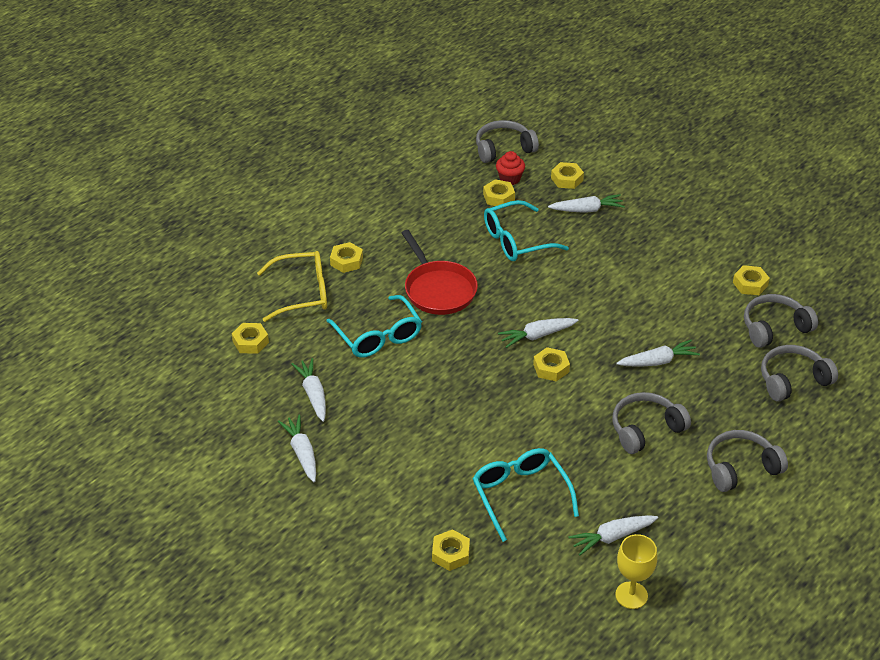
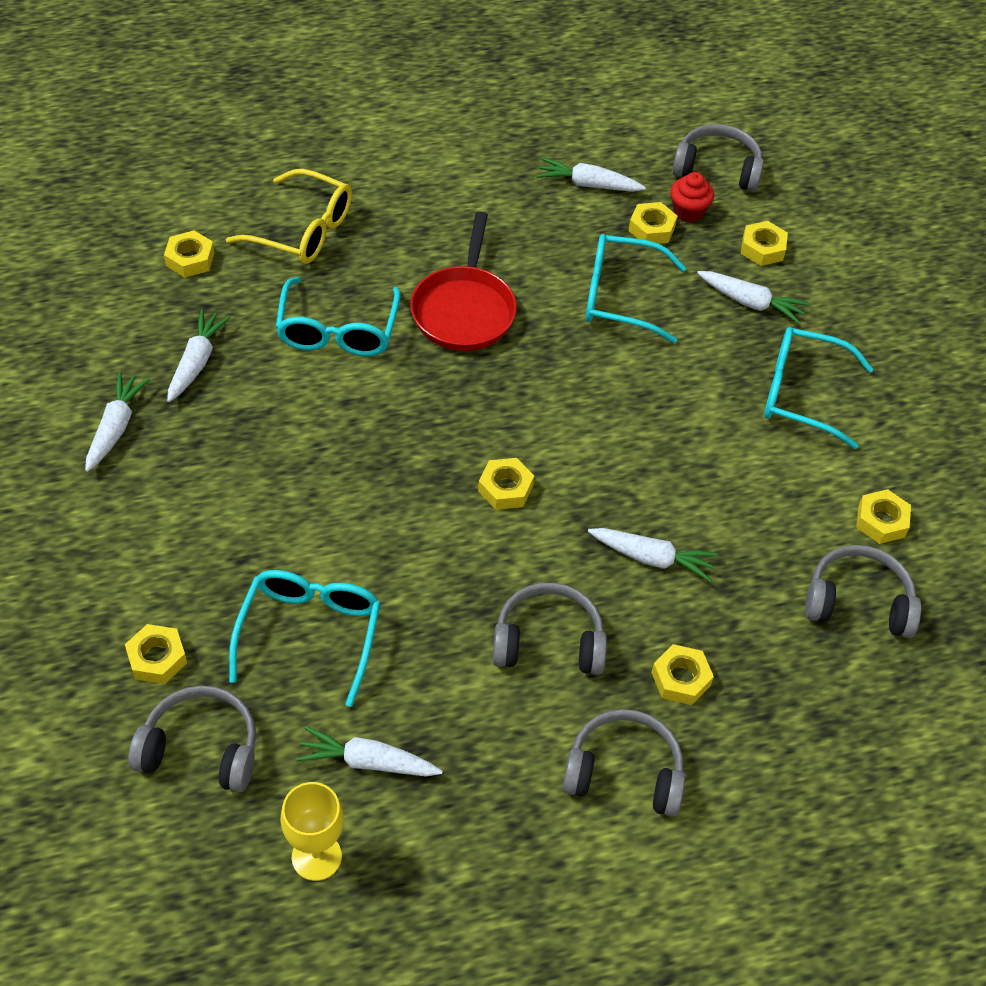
camera: 30 degrees right, 10 degrees up
(346, 261) = (390, 217): yellow nut -> yellow nut (680, 679)
(537, 336) = (528, 436): white carrot -> white carrot (588, 184)
(655, 243) = (801, 394): none -> turquoise glasses
(792, 380) = (814, 691): grey headphones -> grey headphones (201, 748)

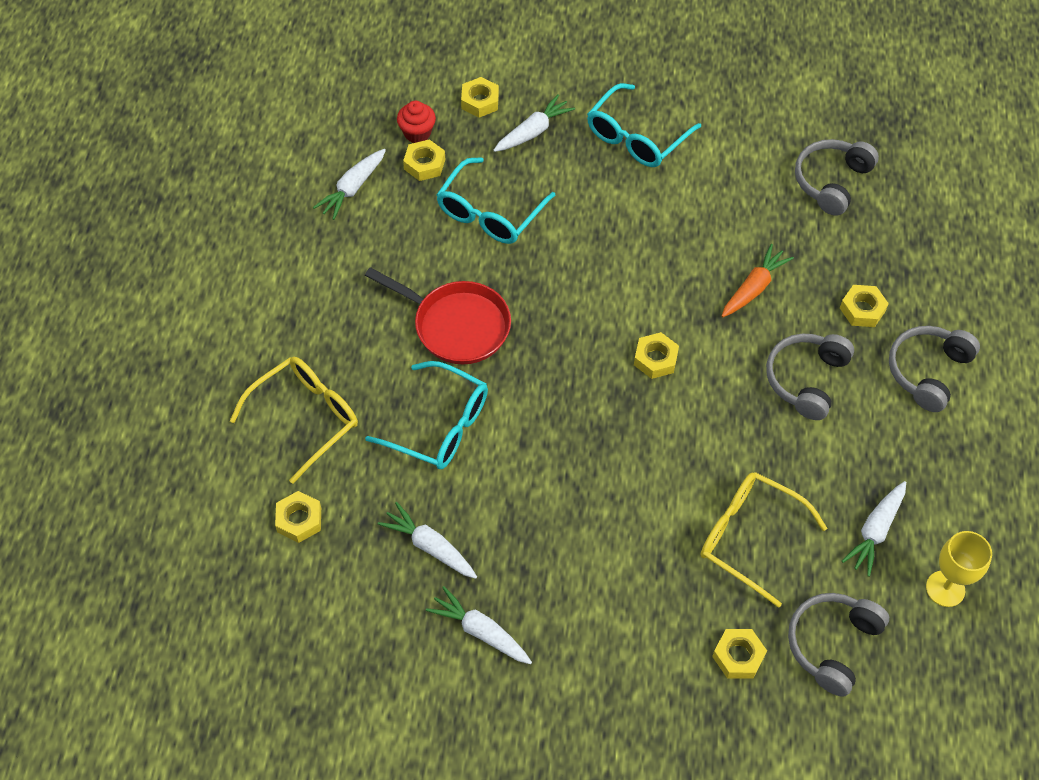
camera: 65 degrees left, 5 degrees up
(310, 633) = (749, 537): turquoise glasses -> yellow glasses
(651, 558) = (753, 288): white carrot -> orange carrot
(717, 169) = (378, 95): grey headphones -> none
(881, 521) = (768, 139): yellow nut -> none

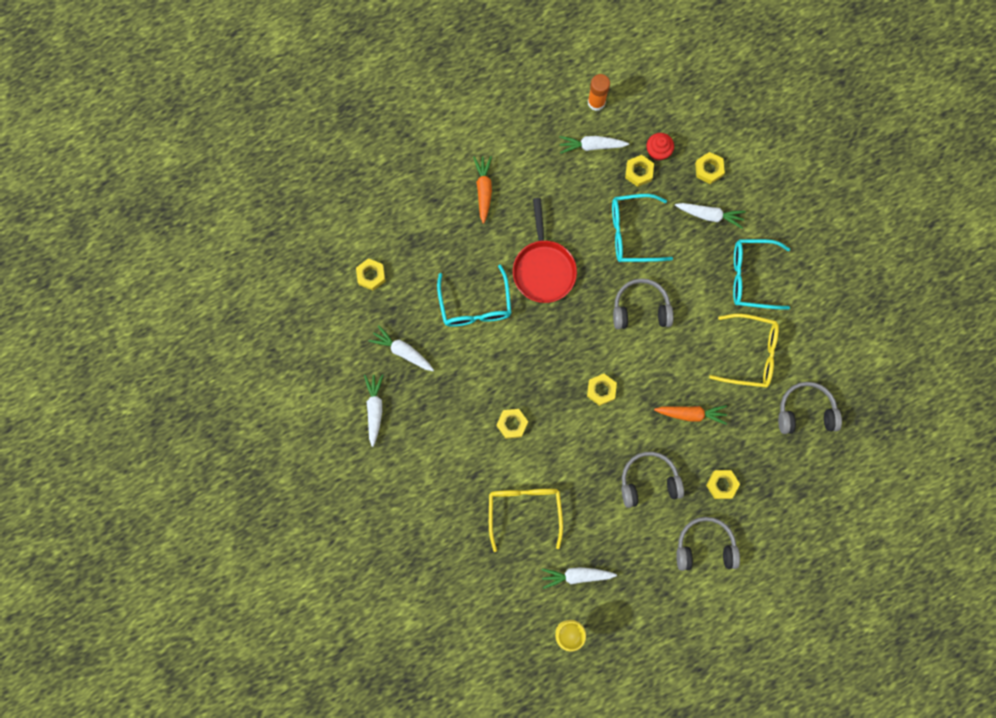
camera: 55 degrees right, 20 degrees up
(304, 326) = (484, 190): none -> orange carrot
(306, 153) = (596, 102): none -> orange glue stick
(306, 417) = (430, 234): yellow glasses -> yellow glasses (751, 354)
(430, 547) = (402, 351): white carrot -> white carrot turned 60 degrees counterclockwise
(738, 656) = (451, 547): yellow nut -> yellow nut (512, 424)
(832, 644) = (492, 591): grey headphones -> grey headphones (640, 308)

